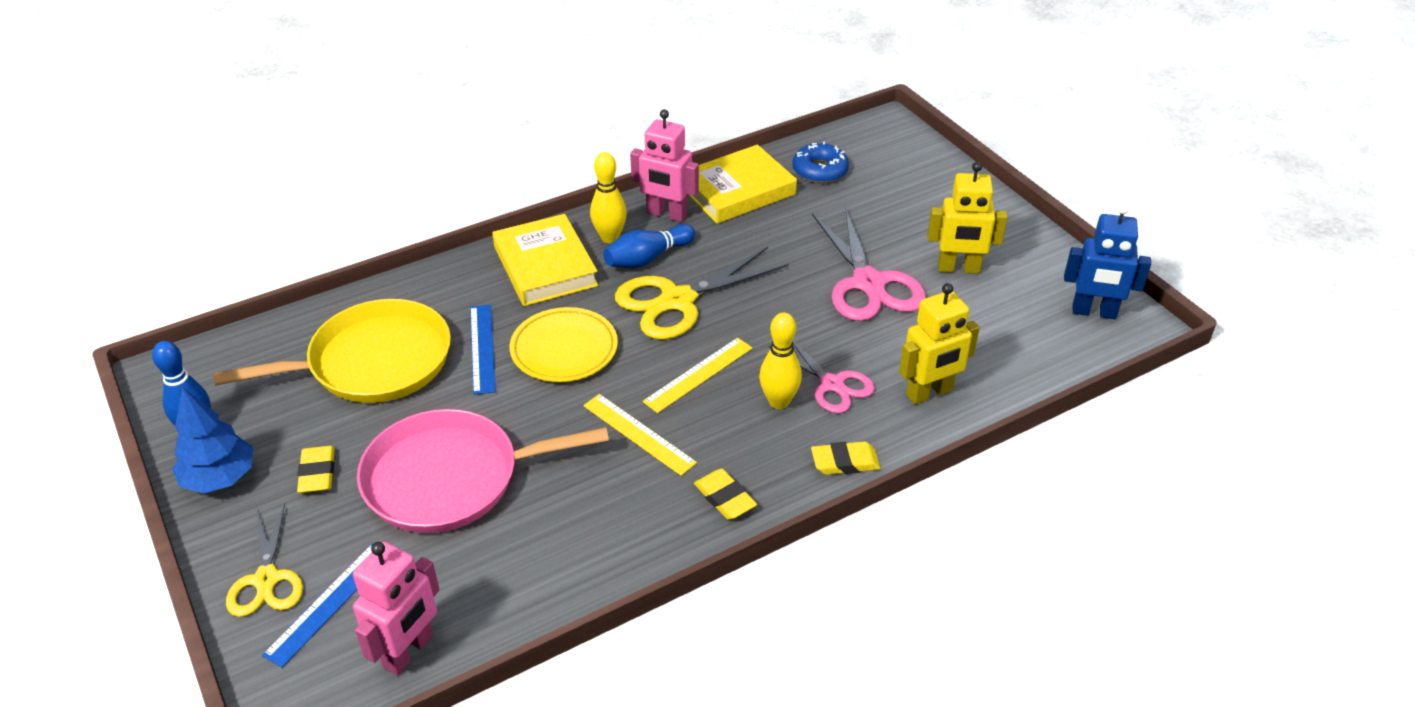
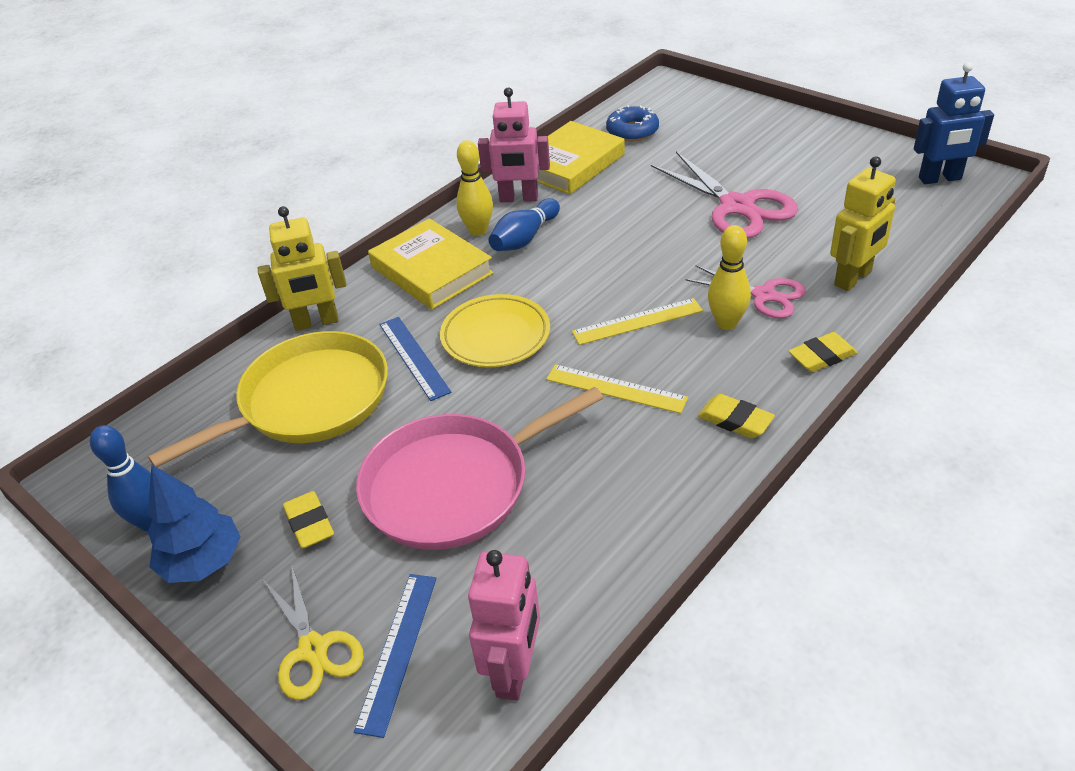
camera: 15 degrees left, 0 degrees up
(677, 301) = (576, 266): yellow scissors -> none
(698, 374) = (637, 321): yellow ruler -> yellow ruler turned 45 degrees clockwise
(958, 269) = (805, 175): yellow robot -> yellow robot (316, 322)

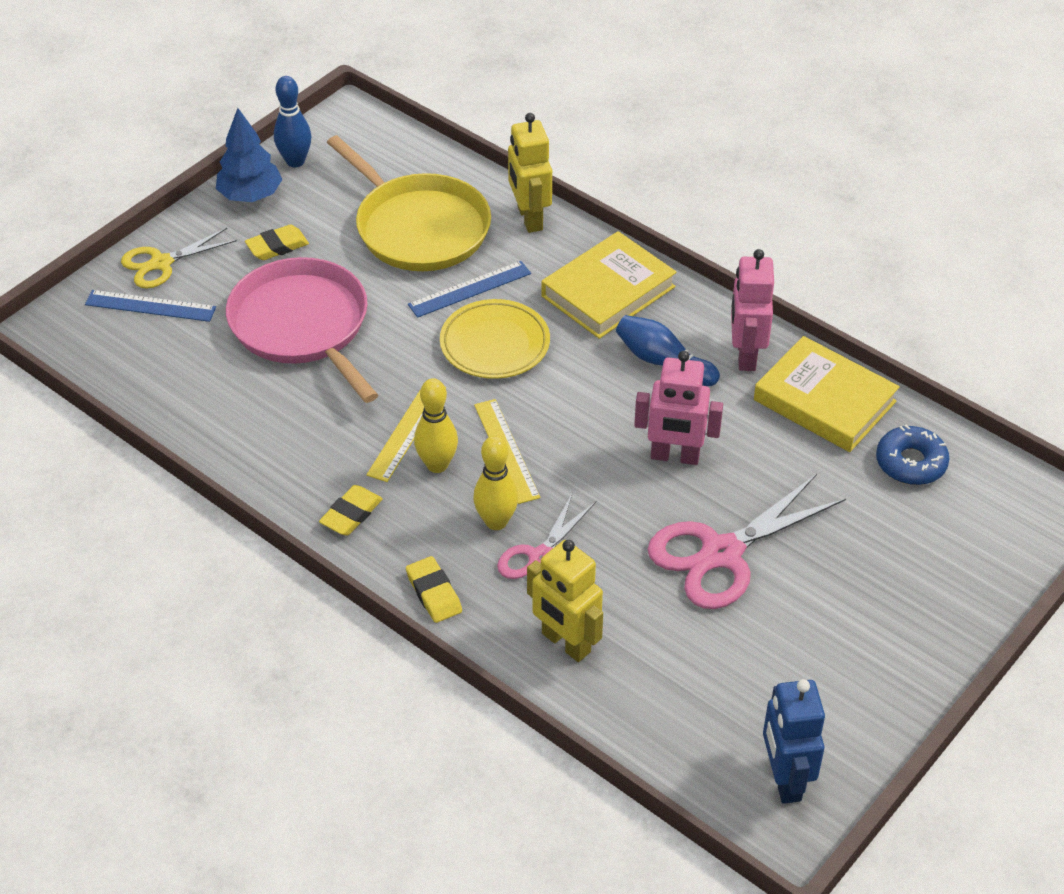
camera: 85 degrees right, 5 degrees up
(478, 230) = (680, 323): yellow bowling pin -> yellow bowling pin (437, 465)
(514, 671) = (120, 367): pink robot -> pink robot (675, 456)

